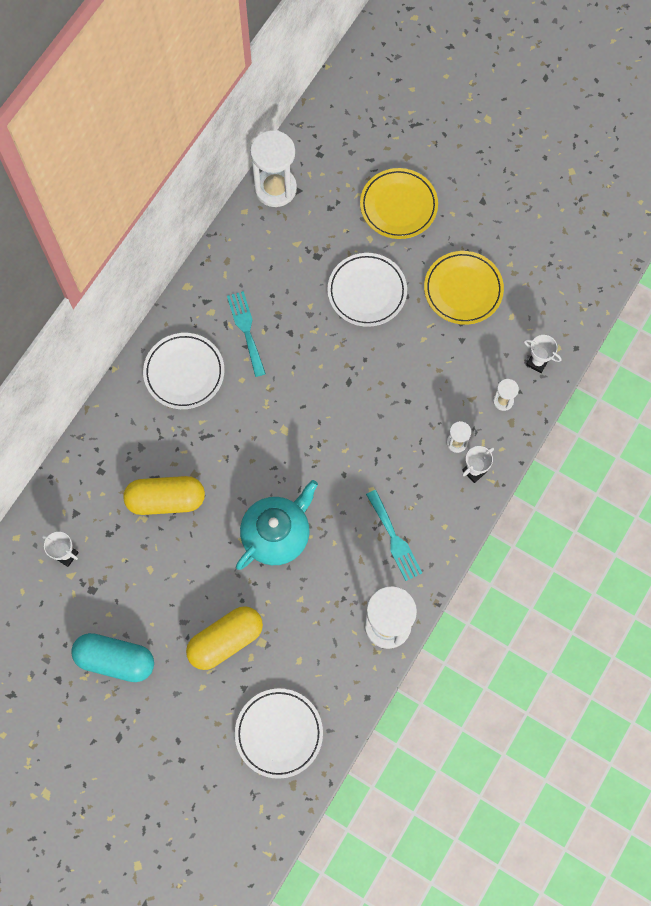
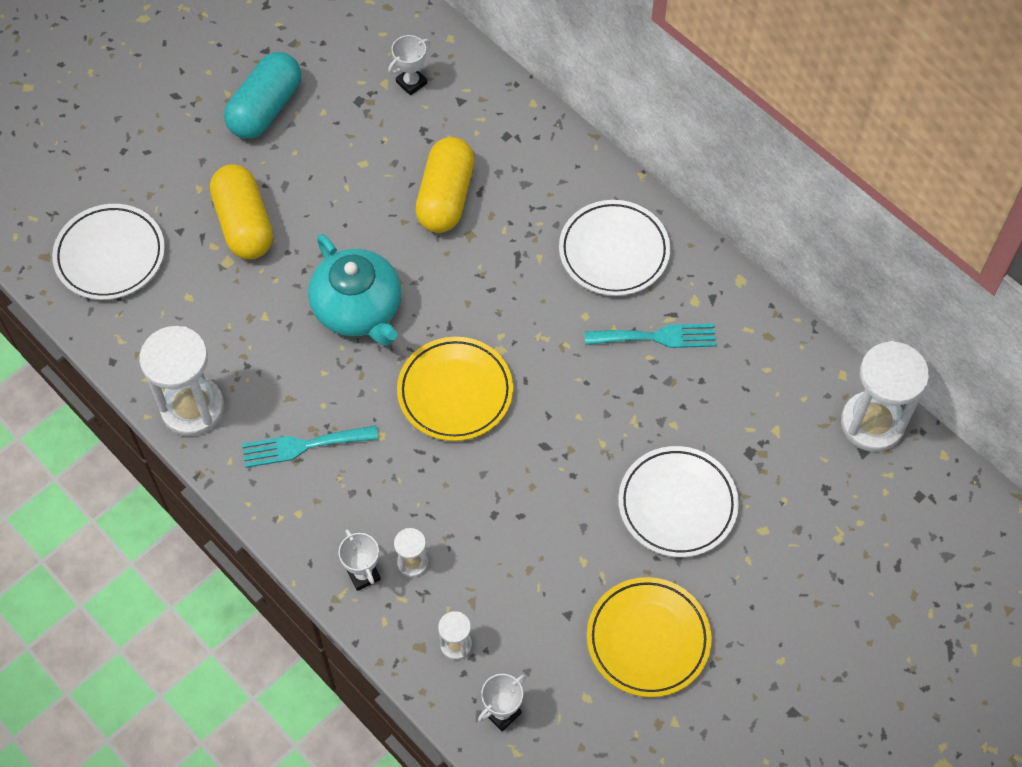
camera: 105 degrees right, 10 degrees down
(398, 206) = (809, 585): yellow plate -> yellow plate (455, 392)

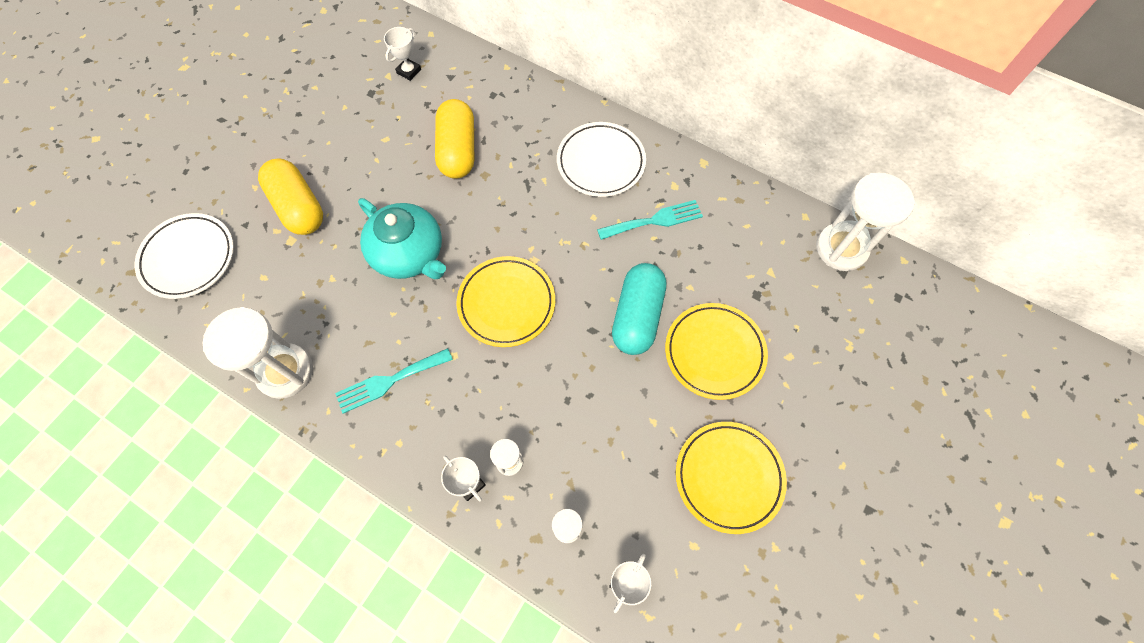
camera: 15 degrees left, 5 degrees up
(265, 108) = (297, 114): turquoise capsule -> turquoise capsule (637, 316)
(677, 504) = (714, 352): white plate -> yellow plate

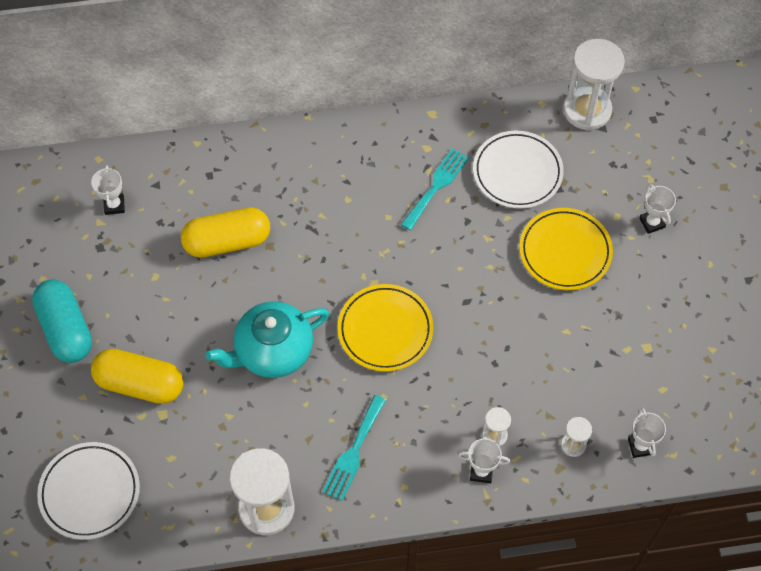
camera: 40 degrees left, 5 degrees down
(409, 254) = (272, 351): turquoise teapot -> turquoise teapot turned 150 degrees clockwise
(458, 150) = (227, 242): yellow capsule -> yellow capsule turned 60 degrees counterclockwise
(601, 162) = (353, 169): white plate -> white plate (517, 172)
(637, 316) = (489, 267): turquoise capsule -> turquoise capsule (66, 329)
(728, 477) = (646, 328): yellow plate -> none
(817, 386) = (652, 223): none -> white trophy

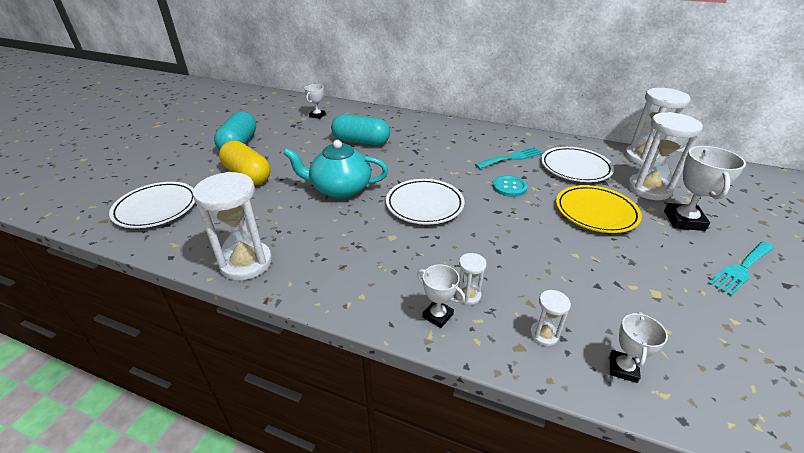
camera: 30 degrees right, 25 degrees down
(227, 242) = (361, 142): yellow capsule -> turquoise capsule
(354, 452) = (342, 257): turquoise fork -> turquoise fork (741, 269)
(385, 330) = (424, 205): yellow plate -> white plate
(460, 250) = (509, 187): none -> turquoise button
(607, 179) = (648, 189): none -> white hourglass
(652, 223) = (684, 220): white trophy -> white trophy, size x1.69

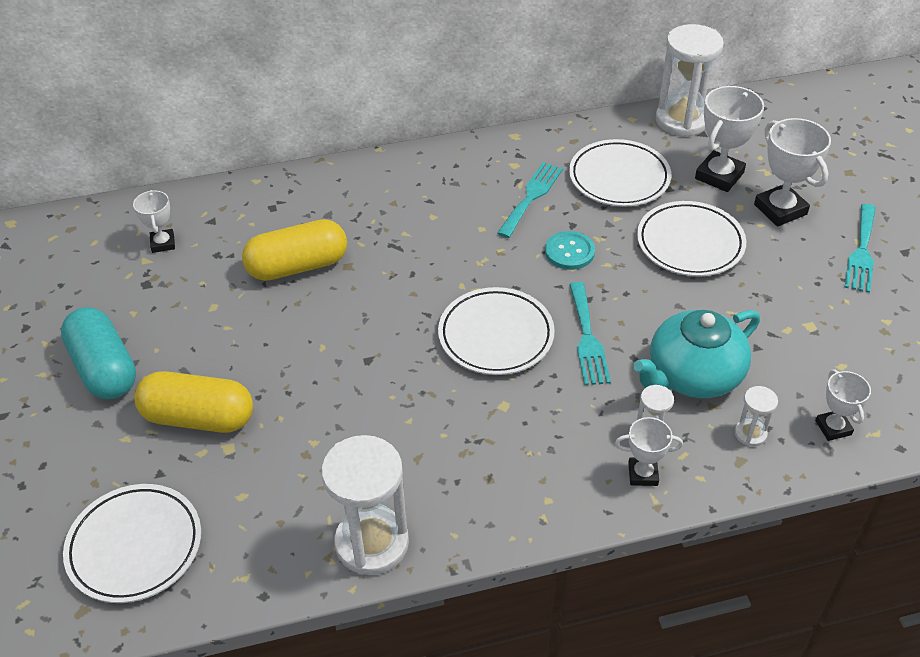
camera: 35 degrees left, 10 degrees up
(340, 189) = (362, 368): turquoise teapot -> turquoise teapot (693, 375)
(361, 142) = (297, 266): turquoise capsule -> yellow capsule
(478, 229) = (587, 338): none -> turquoise fork
(595, 212) = (690, 243): yellow plate -> white plate
(648, 189) = (719, 176): white hourglass -> white trophy

